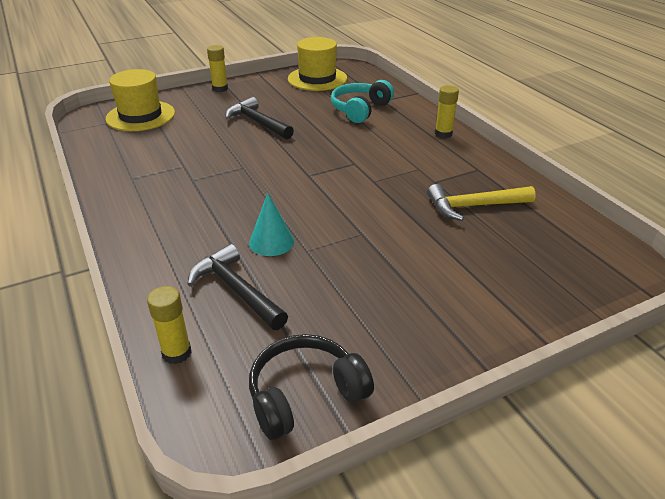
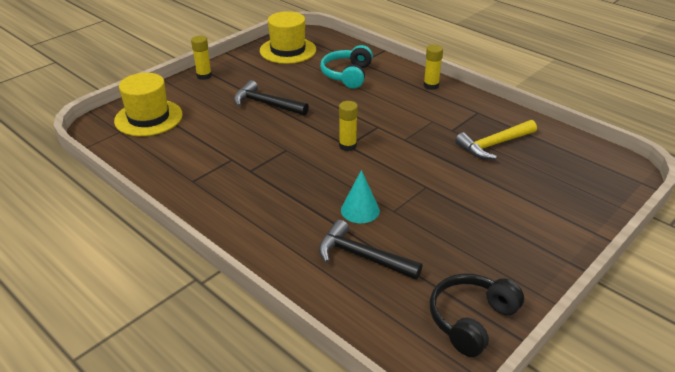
camera: 20 degrees left, 0 degrees up
(177, 353) = (354, 317): yellow glue stick -> yellow glue stick (347, 146)

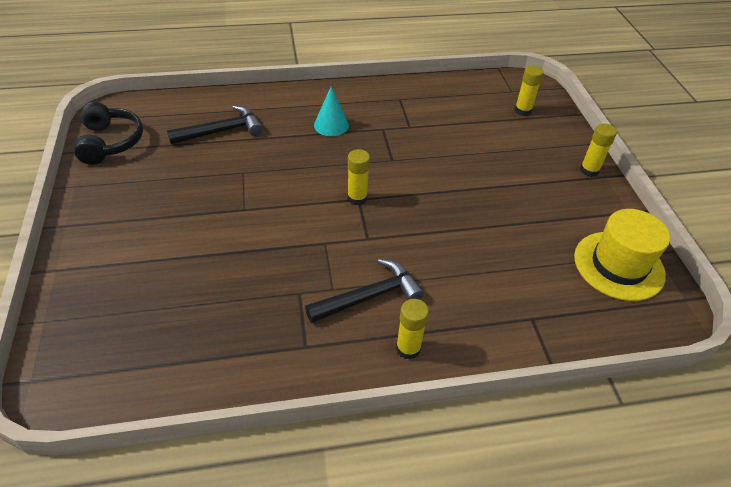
camera: 125 degrees right, 10 degrees up
(148, 118) = (523, 110): yellow hat -> yellow glue stick
(266, 104) = (487, 185): black hammer -> black hammer (369, 296)
(347, 75) = (504, 283): turquoise headphones -> none
(360, 210) = (266, 156): turquoise cone -> turquoise cone (331, 125)
(494, 145) = (236, 307): yellow hammer -> none

